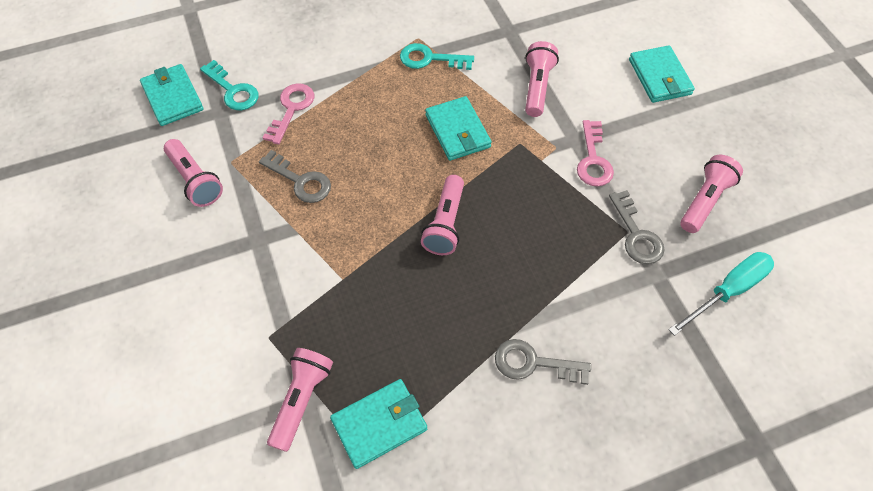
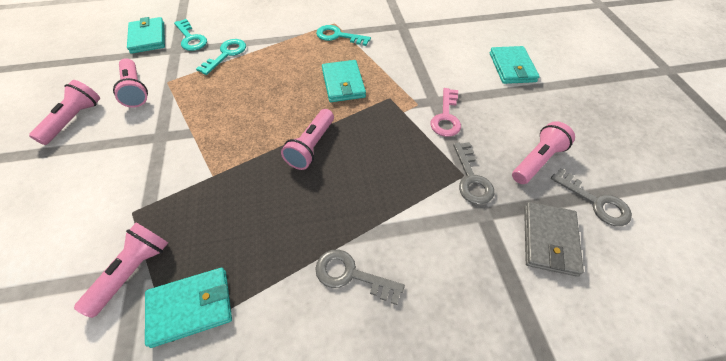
camera: 10 degrees right, 5 degrees down
(291, 109) = (226, 54): pink key -> turquoise key
(300, 181) = (211, 101): grey key -> grey key (595, 202)
(537, 87) = (413, 62): pink flashlight -> pink flashlight (74, 120)
(728, 291) = (549, 240): turquoise screwdriver -> grey wallet

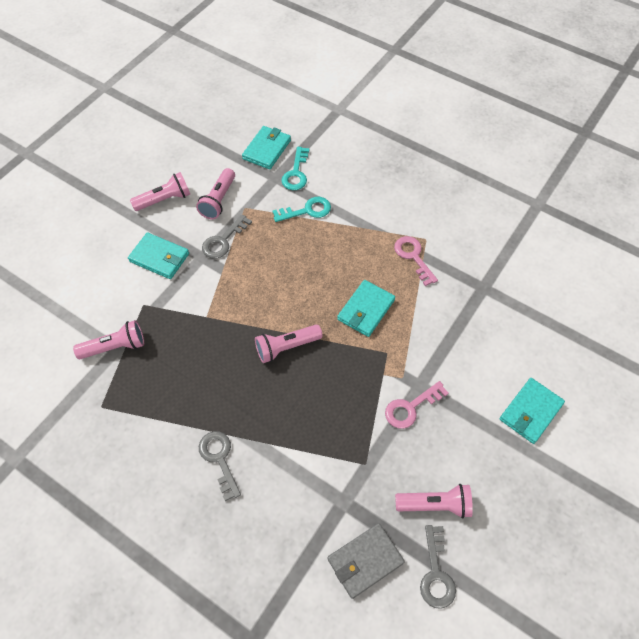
camera: 45 degrees right, 5 degrees up
(191, 307) = (124, 396): turquoise wallet -> turquoise wallet (159, 258)
(338, 36) = (413, 257): turquoise key -> pink key
(471, 178) = (367, 471): grey key -> grey key (223, 241)

